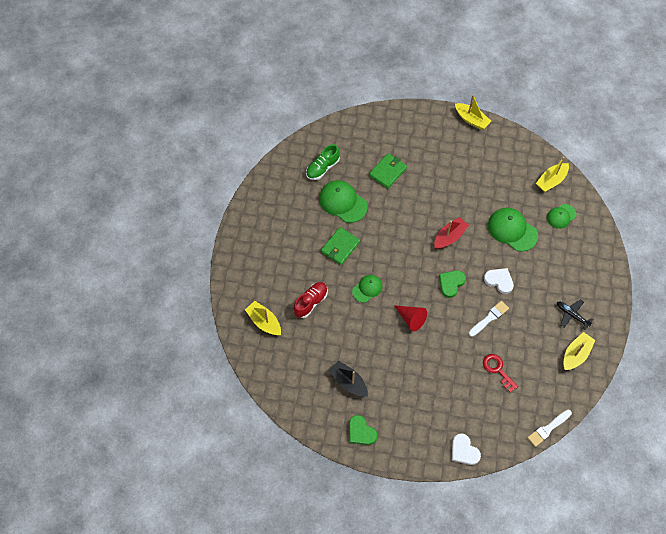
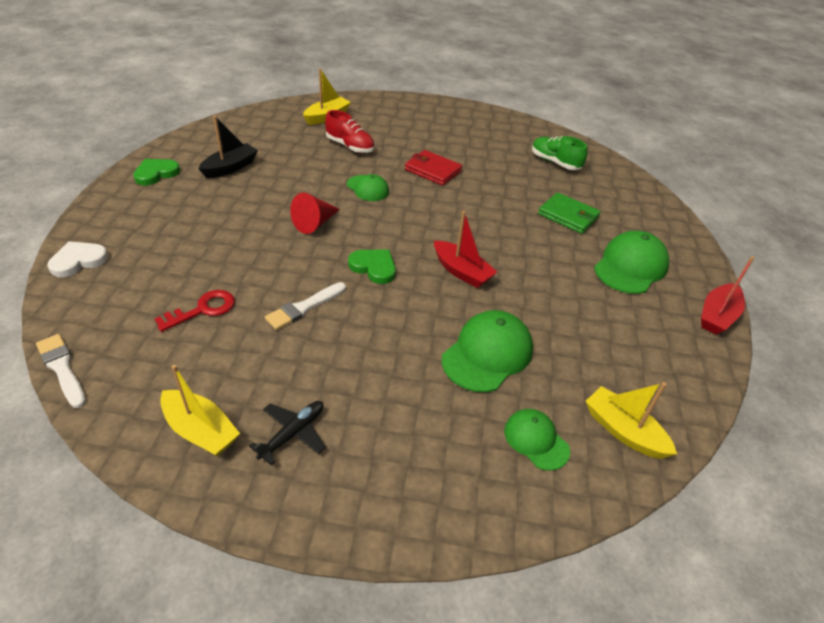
camera: 85 degrees right, 20 degrees down
(340, 247) = (433, 170): green wallet -> red wallet
(342, 202) = (504, 175): green cap -> green cap (630, 266)
(471, 120) = (717, 316): yellow boat -> red boat
(489, 318) = (304, 307): white brush -> white brush turned 90 degrees clockwise
(499, 281) = (377, 326): white heart -> none

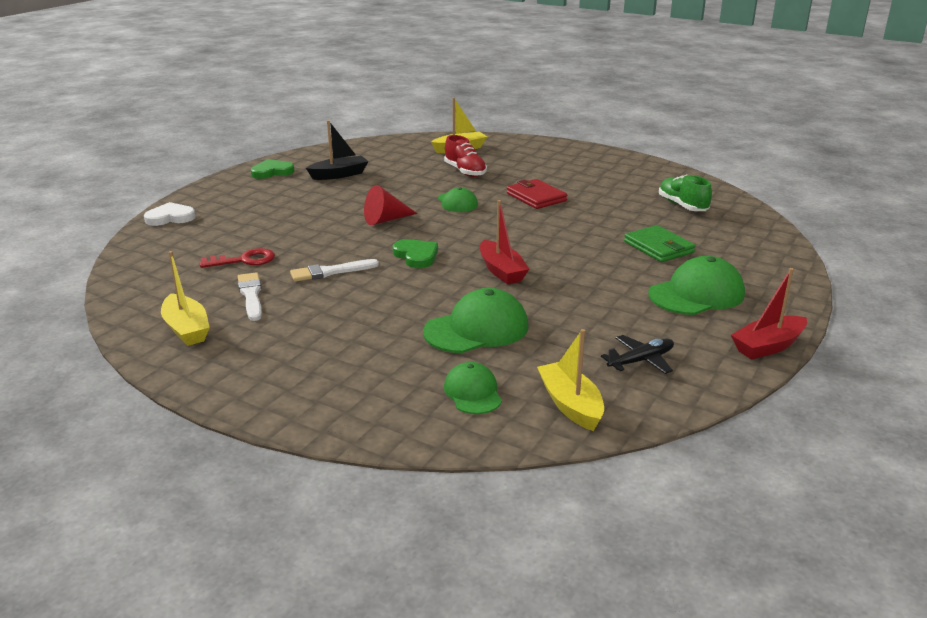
camera: 25 degrees right, 15 degrees down
(62, 368) = (113, 276): white brush -> white brush (251, 295)
(292, 434) = (257, 345): black plane -> black plane (641, 361)

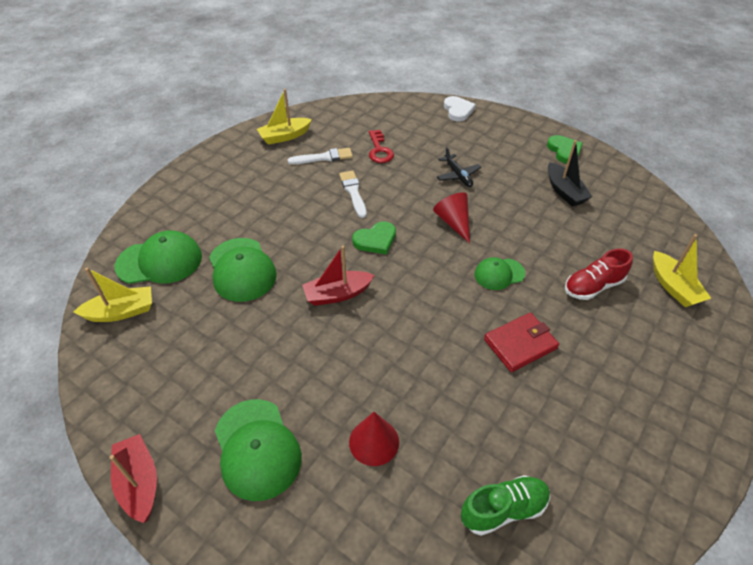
camera: 95 degrees right, 20 degrees up
(473, 392) = (160, 261): green cap -> green cap, size x1.66
(641, 361) = (157, 368): black plane -> black plane (458, 175)
(658, 247) = (374, 441): green wallet -> red cone

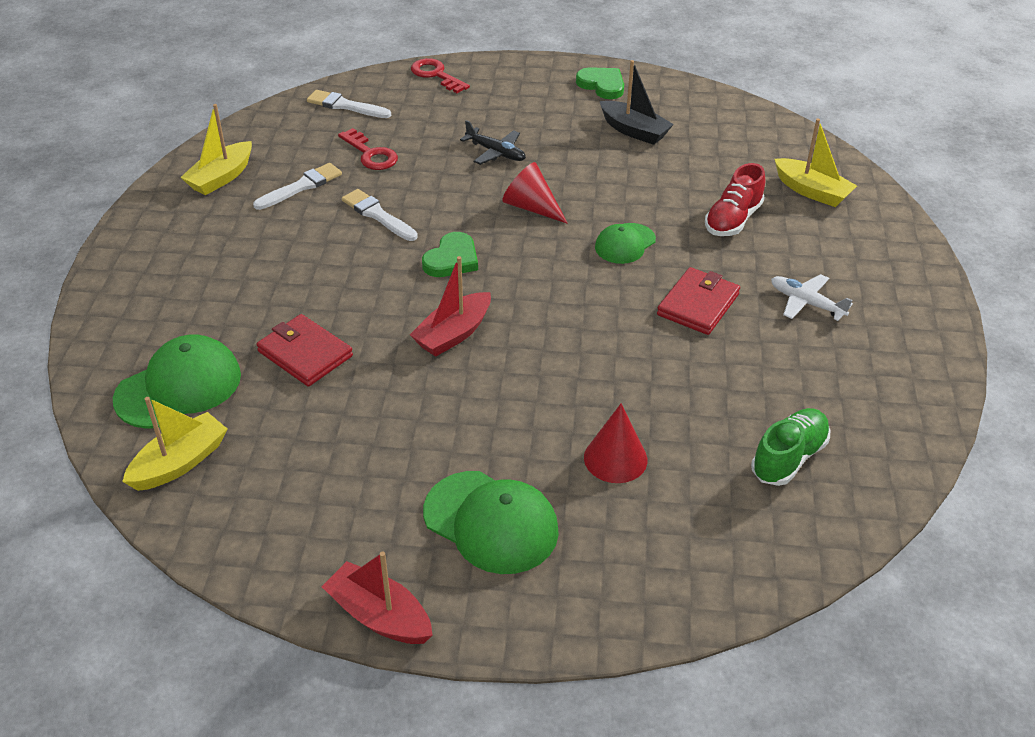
camera: 30 degrees left, 5 degrees down
(242, 269) = (305, 354): green cap -> red wallet
(388, 114) = (345, 106): none -> white brush
(458, 110) = (436, 75): white heart -> red key
(607, 379) = (806, 303): none -> white plane

